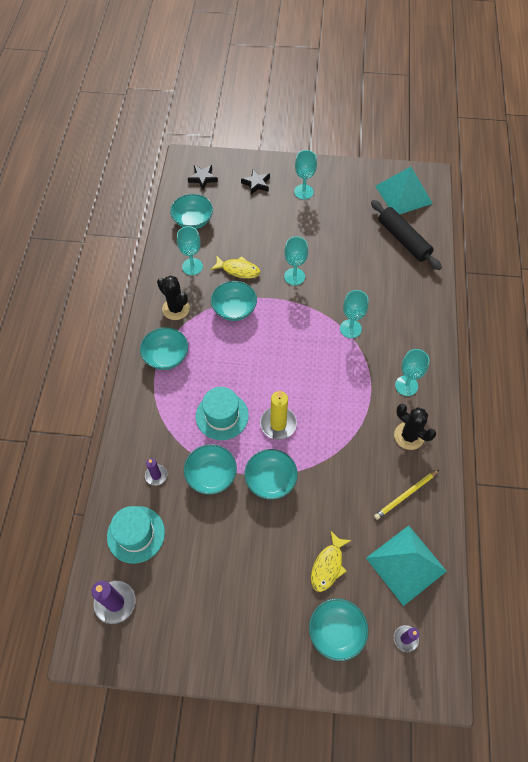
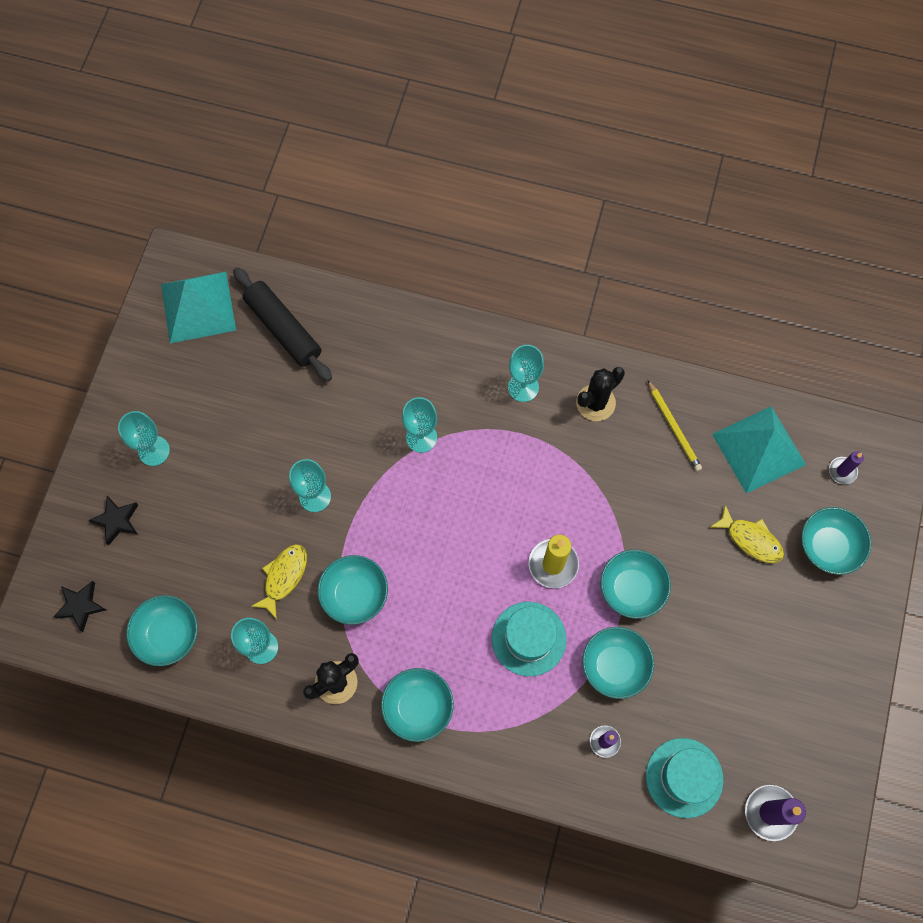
camera: 80 degrees left, 10 degrees up
(403, 240) = (283, 329): black rolling pin -> black rolling pin turned 75 degrees clockwise

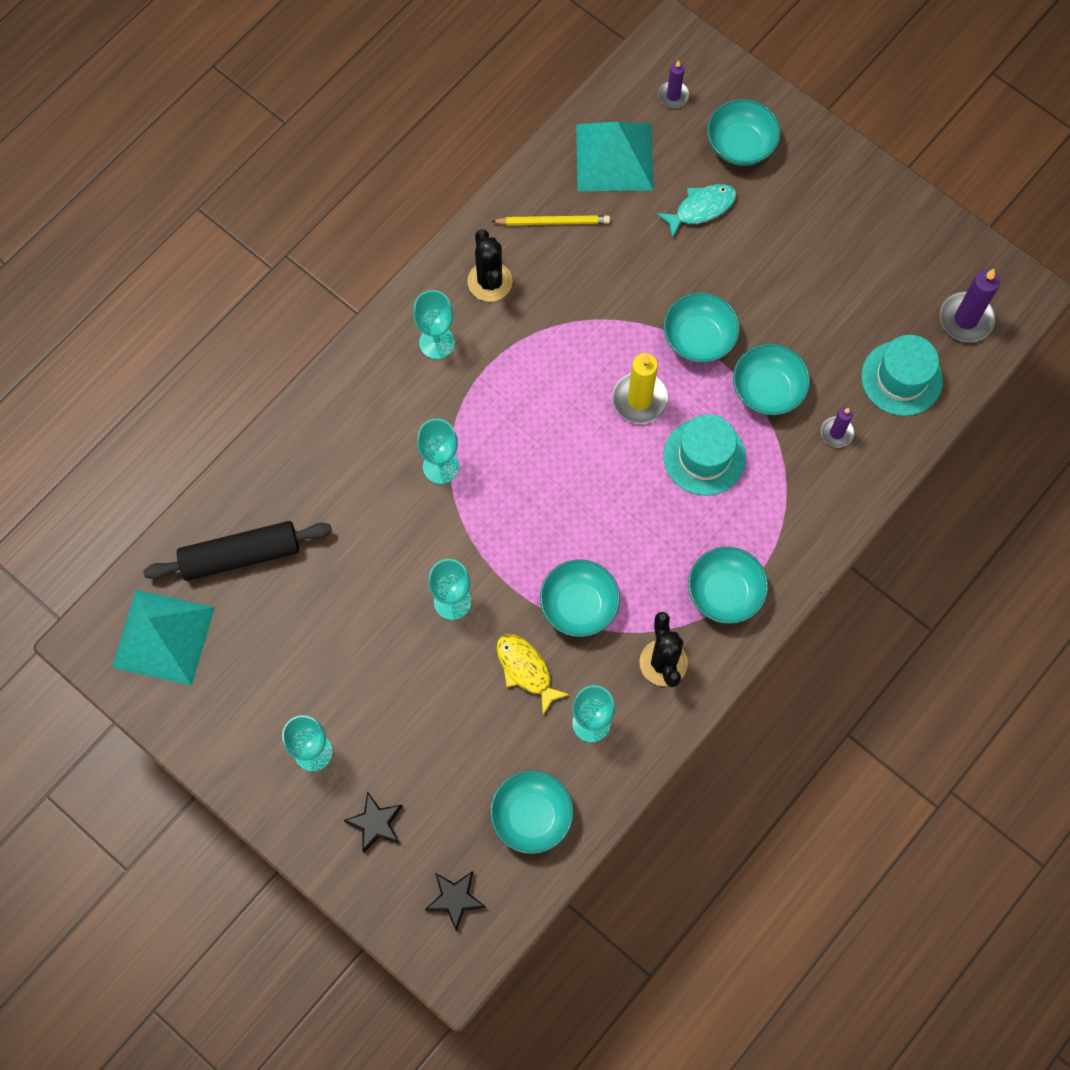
camera: 65 degrees left, 0 degrees up
(751, 539) = (701, 208): yellow fish -> turquoise fish

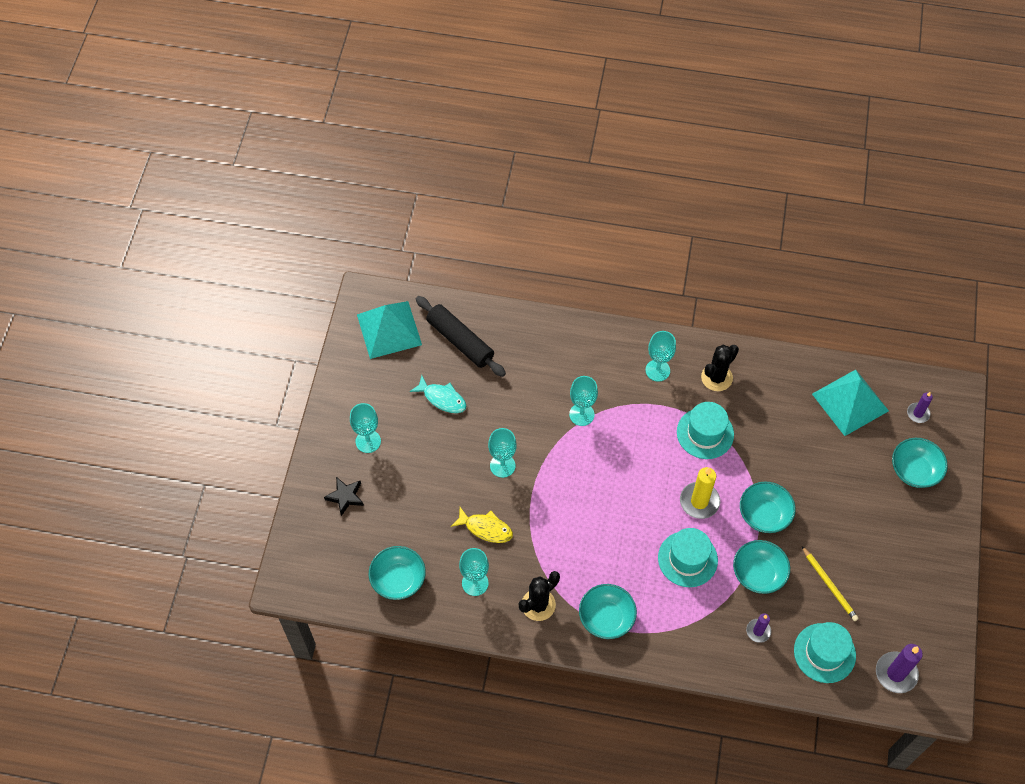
camera: 60 degrees right, 10 degrees down
(455, 899) = (325, 564): black star -> none
(526, 669) = (486, 528): yellow fish -> yellow fish turned 90 degrees clockwise
(553, 222) = (781, 391): yellow pencil -> yellow pencil (829, 585)
(555, 339) = (705, 433): none -> turquoise hat
(579, 605) = (544, 537): turquoise bowl -> none
(701, 208) = (853, 470): turquoise fish -> turquoise fish (442, 398)

